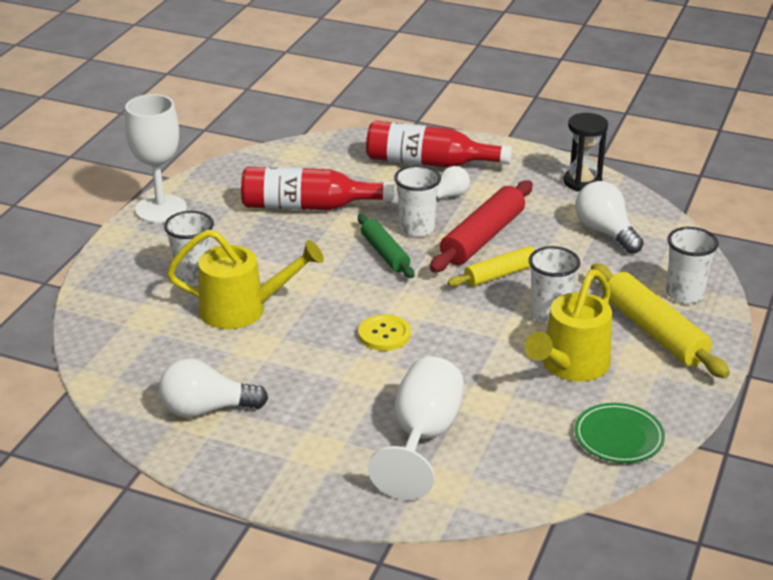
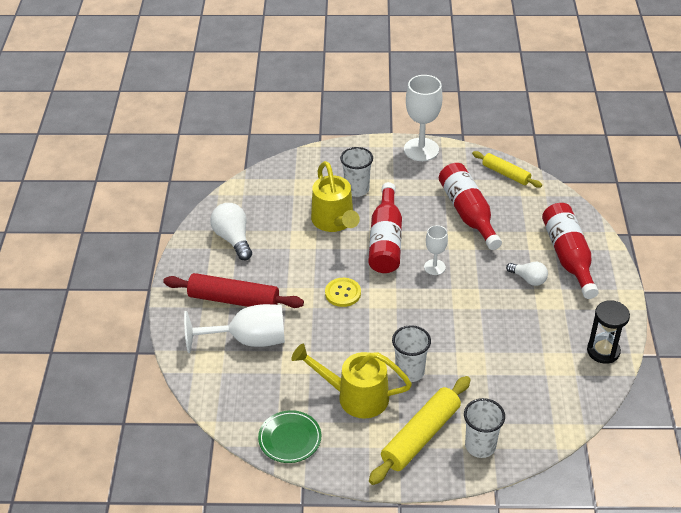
camera: 70 degrees right, 10 degrees up
(311, 278) = (385, 241): none -> red bottle
(385, 253) = (434, 267): green rolling pin -> white goblet
(416, 229) = (475, 274): white cup -> none
(482, 237) = (485, 312): red rolling pin -> red rolling pin (234, 300)
(500, 274) = (444, 333): yellow rolling pin -> yellow rolling pin (506, 174)
(605, 232) = (538, 381): white light bulb -> none

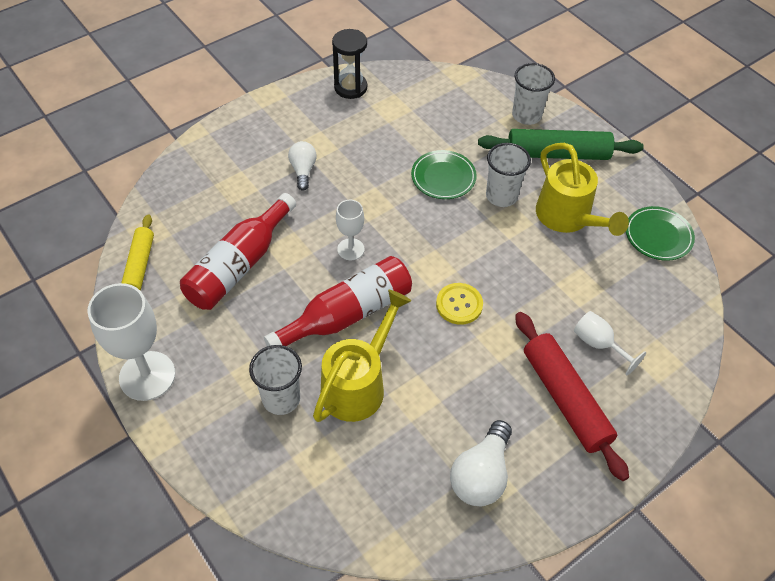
camera: 130 degrees left, 10 degrees up
(248, 340) = (598, 344): white goblet -> white goblet, size x0.55
(421, 436) = (557, 154): yellow rolling pin -> green rolling pin
(457, 350) = (443, 177): none -> green plate
(568, 256) = (244, 156): red bottle -> none

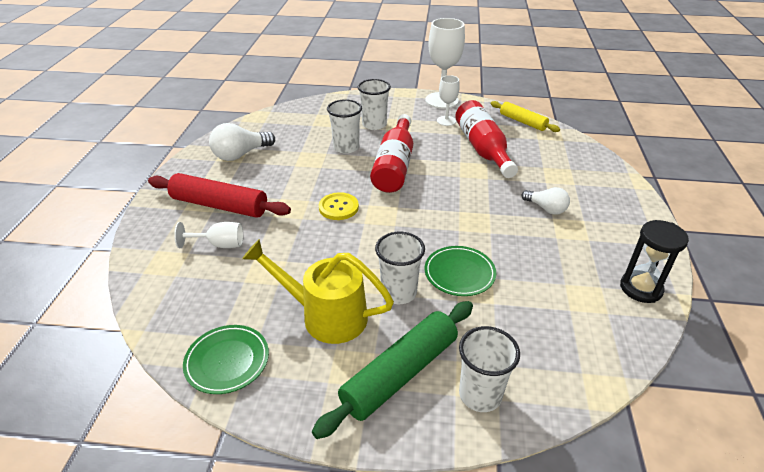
camera: 135 degrees right, 15 degrees down
(350, 249) = (443, 191): white goblet -> white goblet (446, 121)
(358, 384) = (346, 147): yellow watering can -> white cup
(481, 475) = (241, 154): white light bulb -> white light bulb turned 105 degrees counterclockwise

